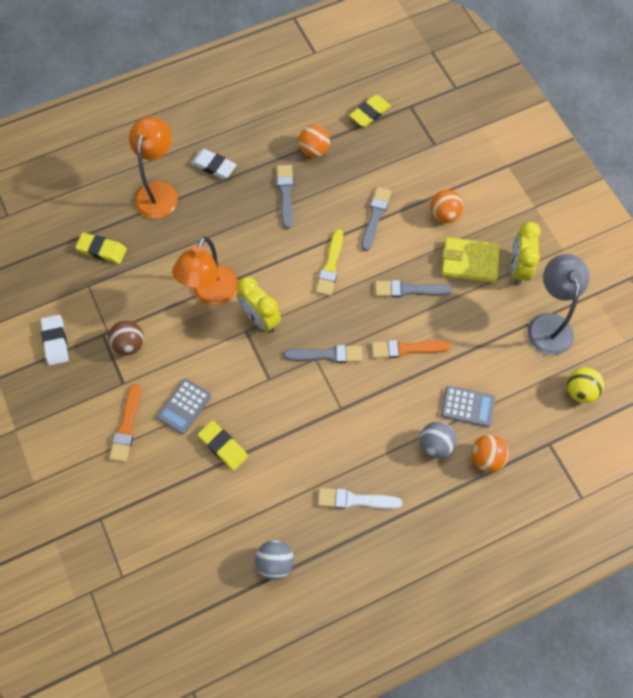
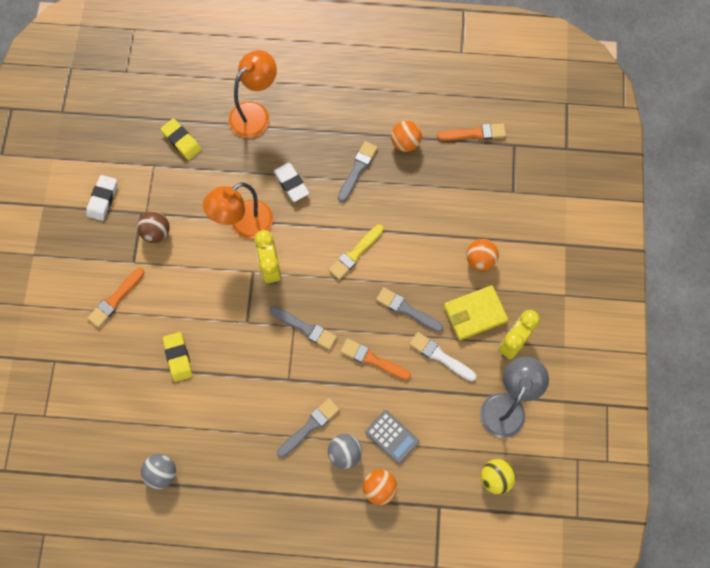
camera: 30 degrees right, 5 degrees up
(184, 406) = (168, 307): grey calculator -> none
(214, 166) = (313, 114): white eraser -> white eraser (291, 183)
(355, 500) = (253, 460): white brush -> white brush (440, 356)
(370, 113) = (474, 133): yellow eraser -> orange brush
(375, 216) = (420, 230): grey brush -> grey brush (309, 426)
(469, 262) = (475, 313): yellow wallet -> yellow wallet turned 60 degrees counterclockwise

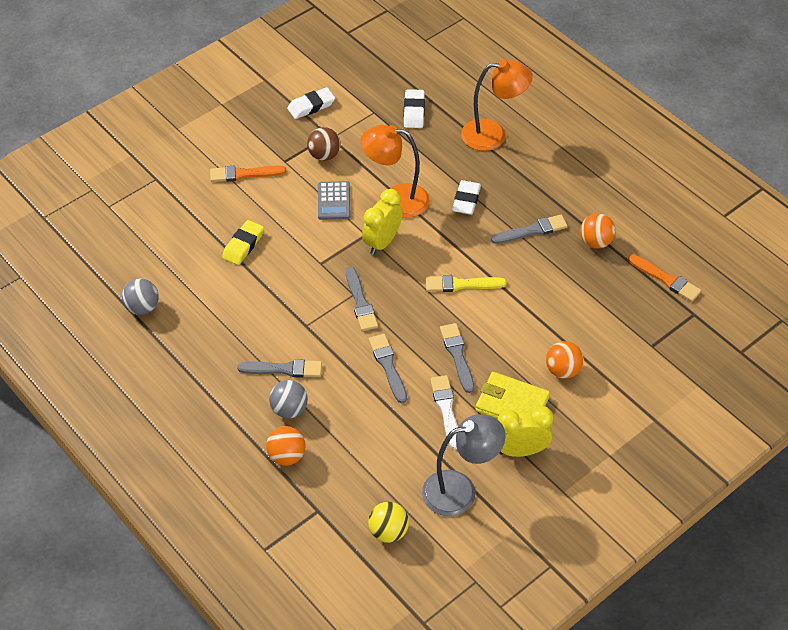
camera: 45 degrees right, 20 degrees down
(181, 141) = (414, 111): yellow eraser -> white eraser
(372, 359) = (388, 366): orange brush -> grey brush
(392, 437) = (339, 430): grey calculator -> grey calculator (334, 201)

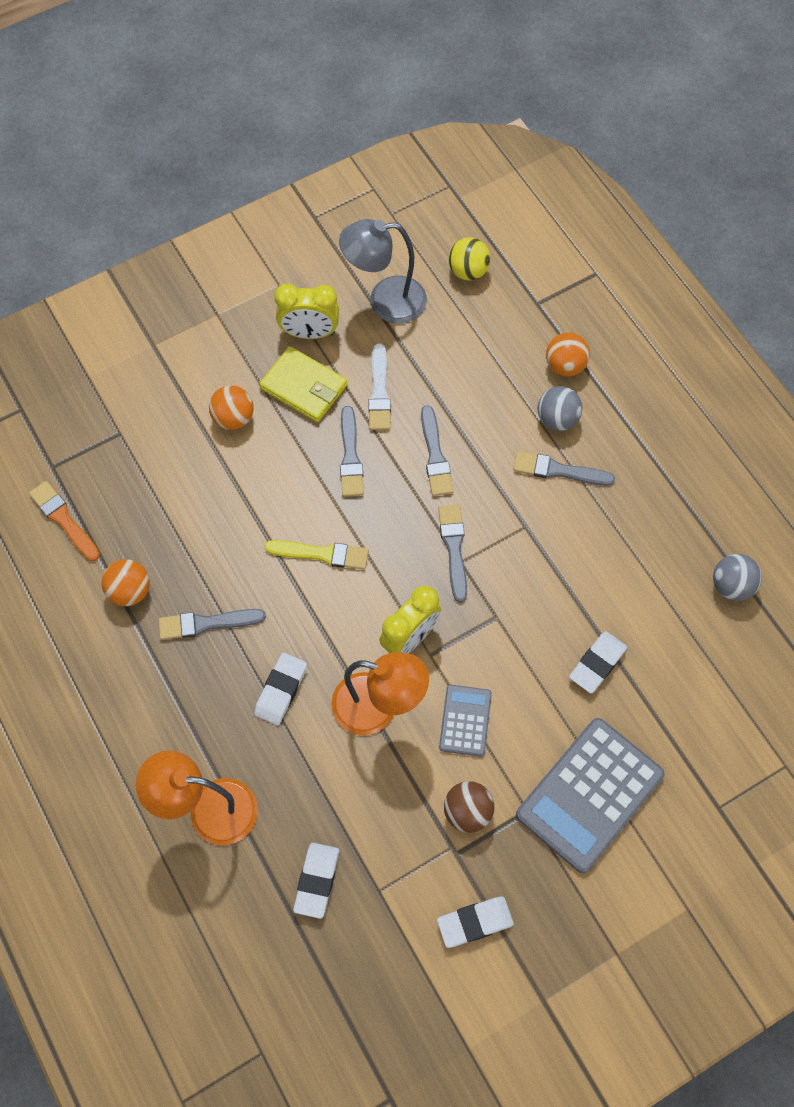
camera: 170 degrees left, 15 degrees up
(243, 245) = (597, 664): yellow eraser -> white eraser
(244, 174) = (589, 794): orange brush -> grey calculator

